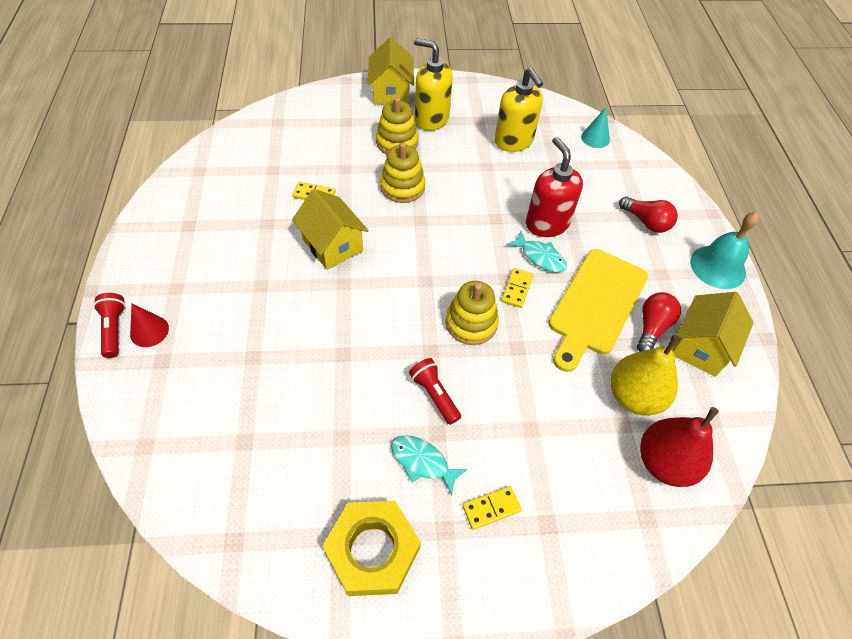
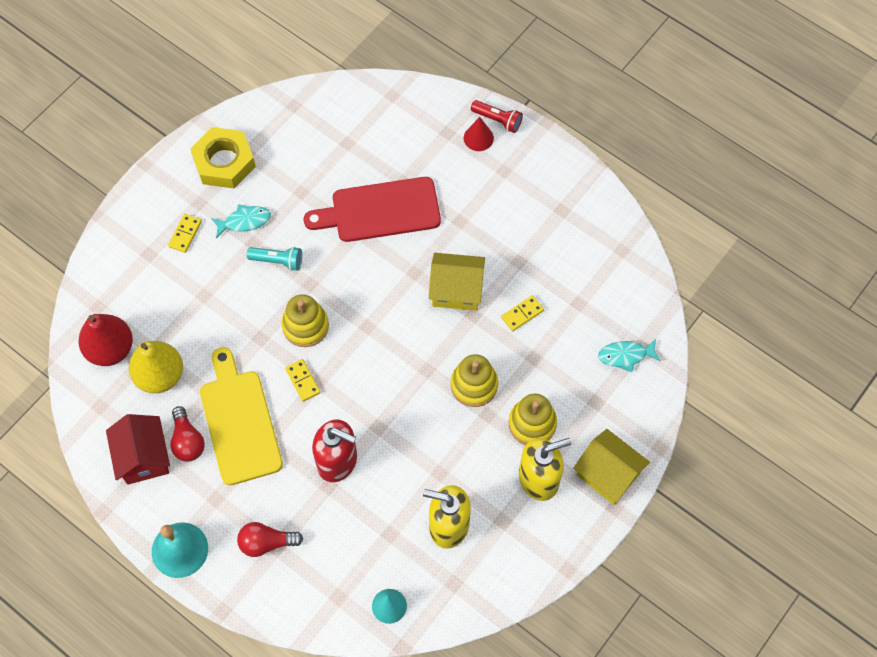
camera: 135 degrees right, 10 degrees up
(303, 352) = (380, 211): none -> red cutting board
(434, 395) = (278, 261): red flashlight -> turquoise flashlight
(540, 257) = (313, 424): turquoise fish -> turquoise fish (625, 356)
(700, 347) = (143, 457): yellow house -> red house

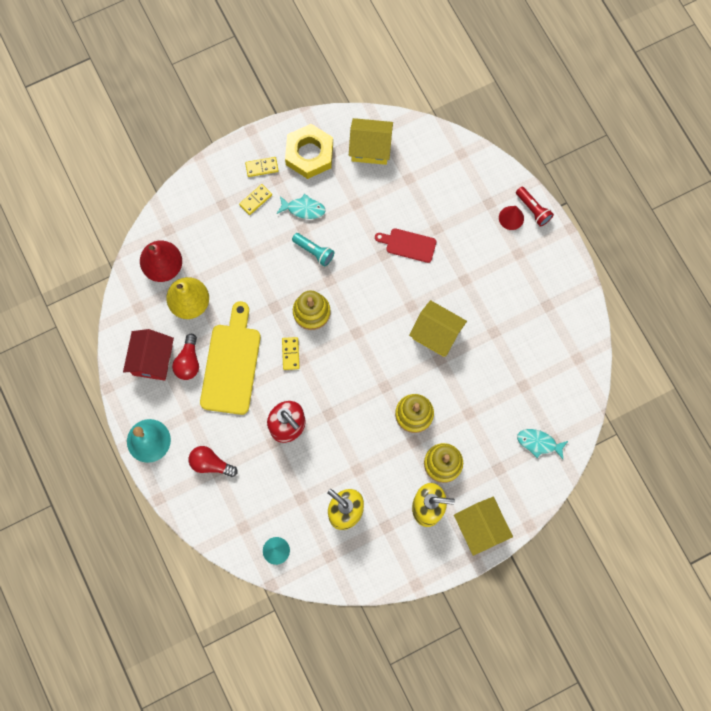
camera: 25 degrees right, 10 degrees up
(289, 129) = (370, 148): none -> yellow house
(380, 211) = (408, 245): red cutting board -> red cutting board, size x0.55
(522, 314) = (476, 375): yellow domino -> yellow domino (262, 167)

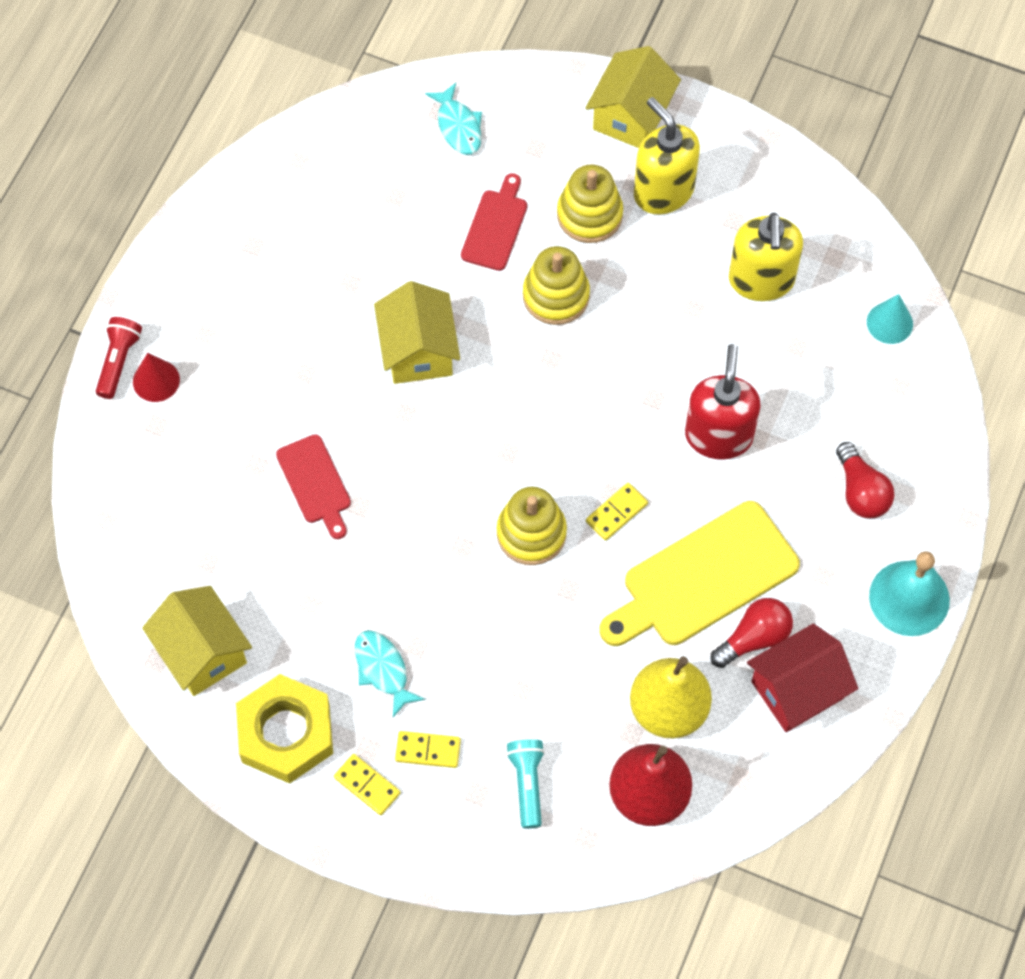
camera: 130 degrees left, 10 degrees down
(314, 252) = (437, 601): turquoise flashlight -> turquoise flashlight (527, 783)
(471, 416) = (495, 226): none -> red cutting board

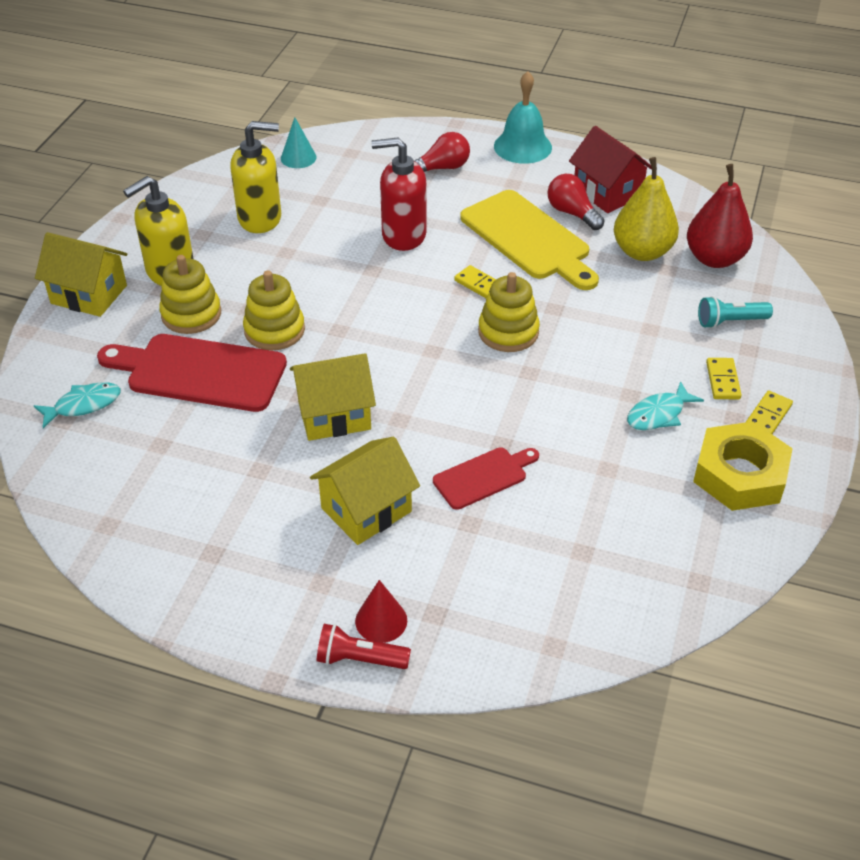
camera: 95 degrees left, 20 degrees down
(202, 652) = (680, 545): yellow house -> yellow house (366, 510)
(495, 226) = (200, 372): red cutting board -> red cutting board, size x1.82

